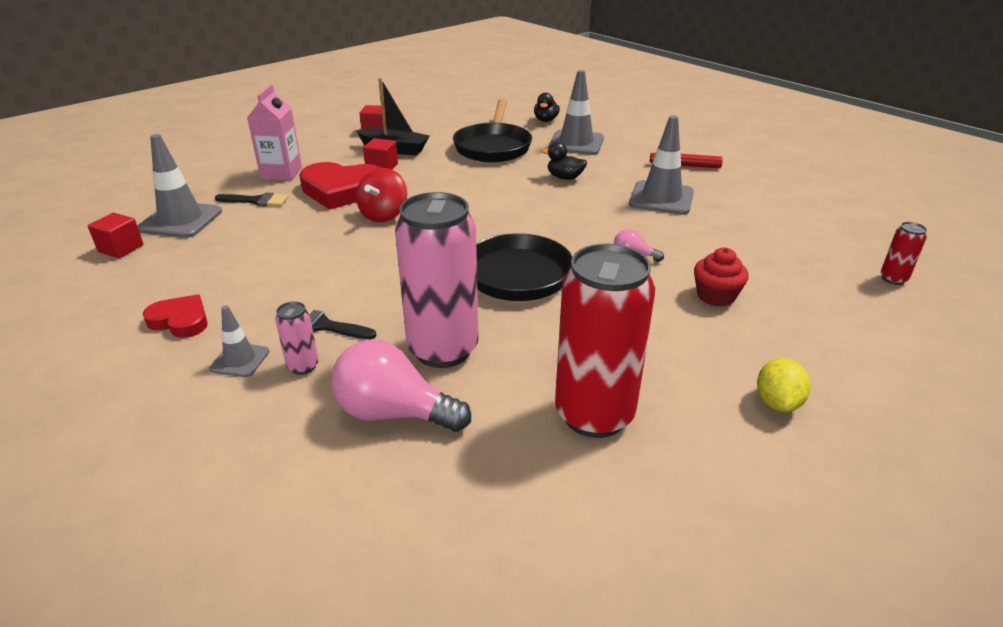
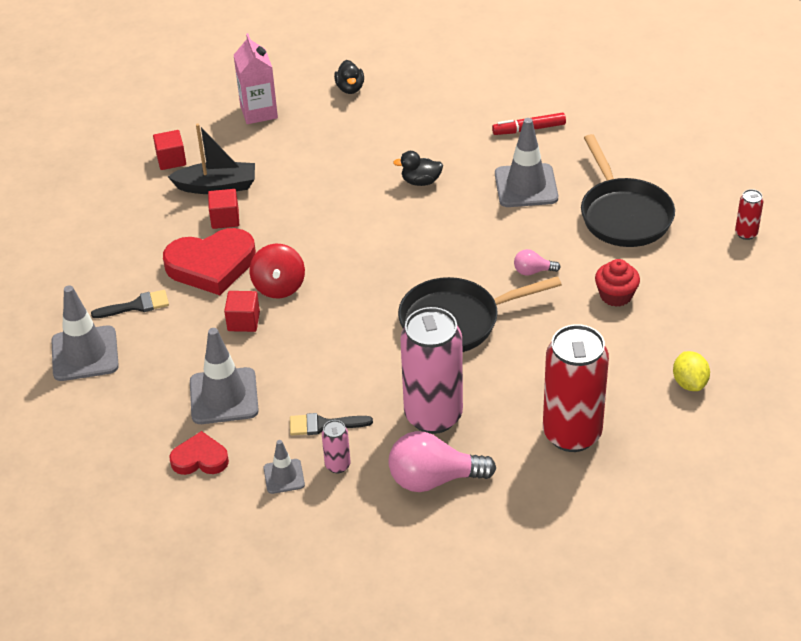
camera: 20 degrees left, 10 degrees up
(121, 248) = (63, 405): red cube -> red cube (243, 321)
(281, 173) = (125, 259): pink carton -> pink carton (259, 112)
(493, 147) = (320, 152): black pan -> black pan (623, 214)
(576, 143) = (404, 121): grey traffic cone -> grey traffic cone (224, 396)

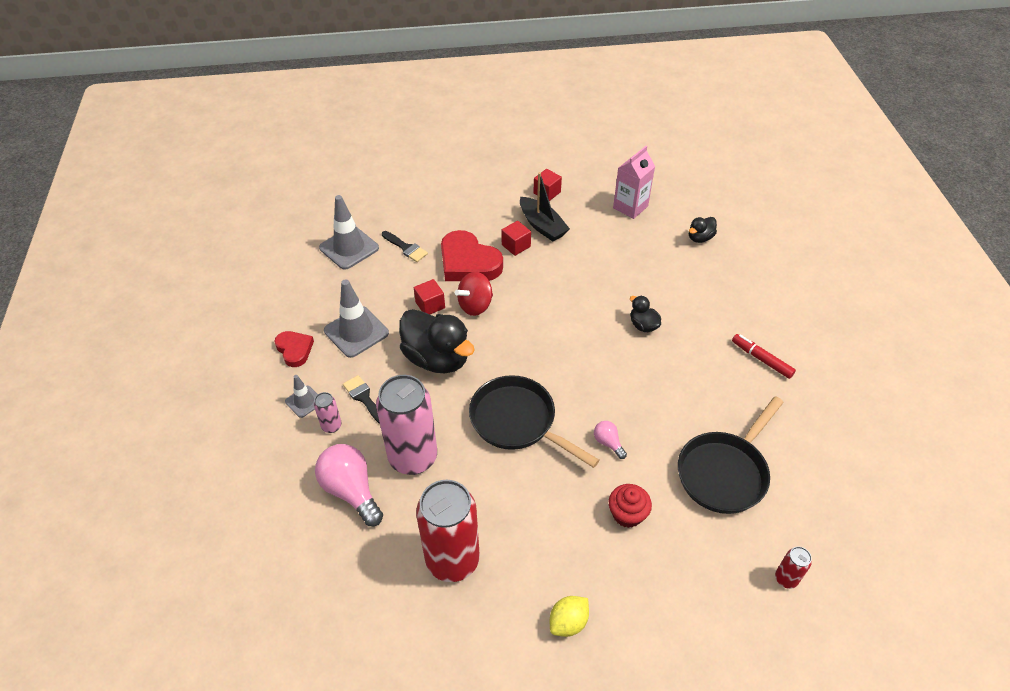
camera: 55 degrees right, 5 degrees up
(323, 346) = (437, 358): none -> black duck
(526, 186) = (697, 390): grey traffic cone -> none

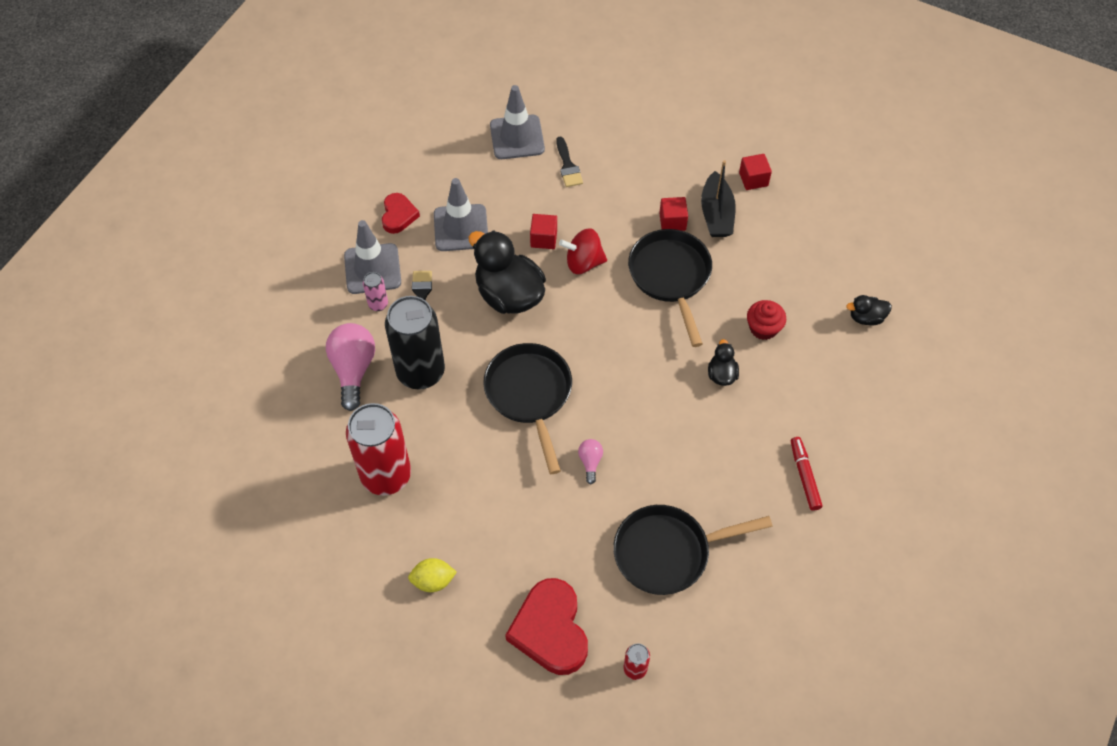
camera: 35 degrees right, 10 degrees up
(304, 401) = (372, 269): grey traffic cone -> grey traffic cone, size x1.83
(413, 457) = (420, 372): pink can -> black can
(437, 358) = (509, 295): black duck -> black duck turned 150 degrees clockwise
(468, 262) = (613, 214): red heart -> red heart (550, 630)
(548, 281) = (671, 277): none -> black pan
(627, 514) = (552, 531): red cupcake -> red cupcake (763, 328)
(630, 207) = (825, 243): pink carton -> none

